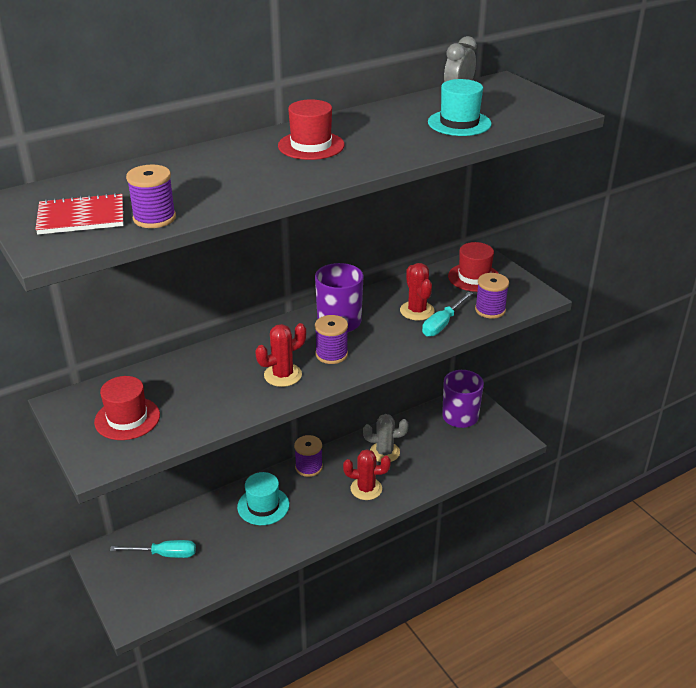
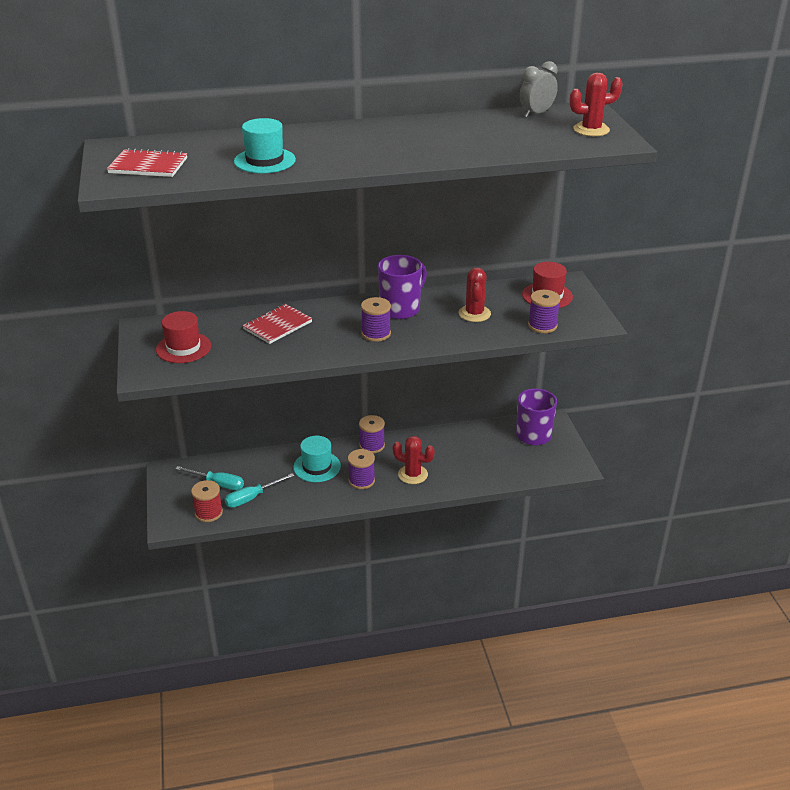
camera: 20 degrees right, 0 degrees up
(154, 218) = (200, 175): purple spool -> purple spool (361, 480)
(170, 592) = (208, 513): none -> red spool
(220, 368) = (277, 326): none -> red notebook
(283, 375) = (325, 341): red cactus -> red cactus (591, 130)
(311, 145) = (367, 139): red hat -> none
(384, 452) = (446, 449): grey cactus -> none
(442, 324) = (490, 328): turquoise screwdriver -> turquoise screwdriver (252, 498)
(459, 123) = (512, 139): turquoise hat -> turquoise hat (264, 161)

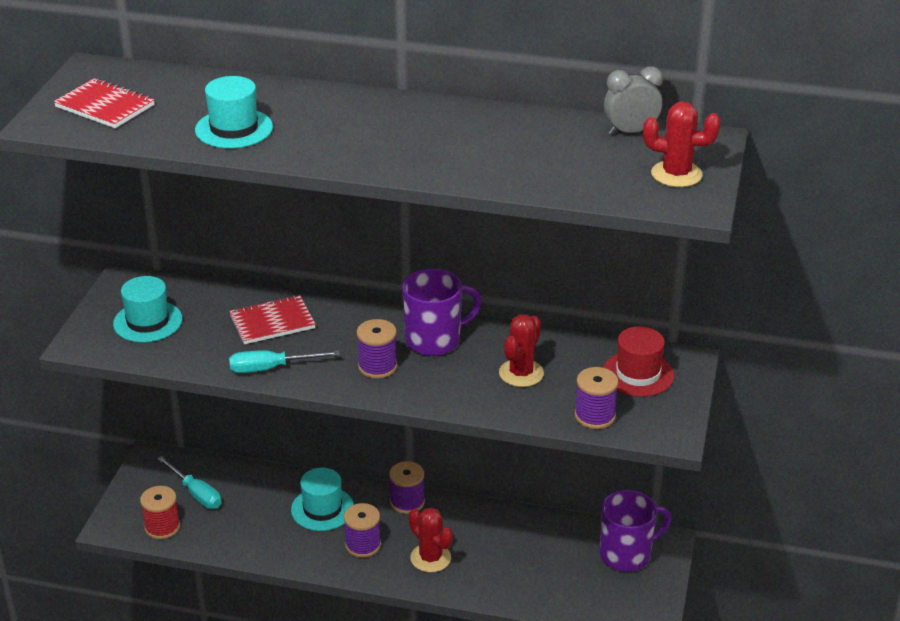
camera: 25 degrees right, 0 degrees up
(183, 348) = (148, 322): red hat -> turquoise hat
(252, 498) = (222, 524): turquoise screwdriver -> turquoise screwdriver (271, 368)

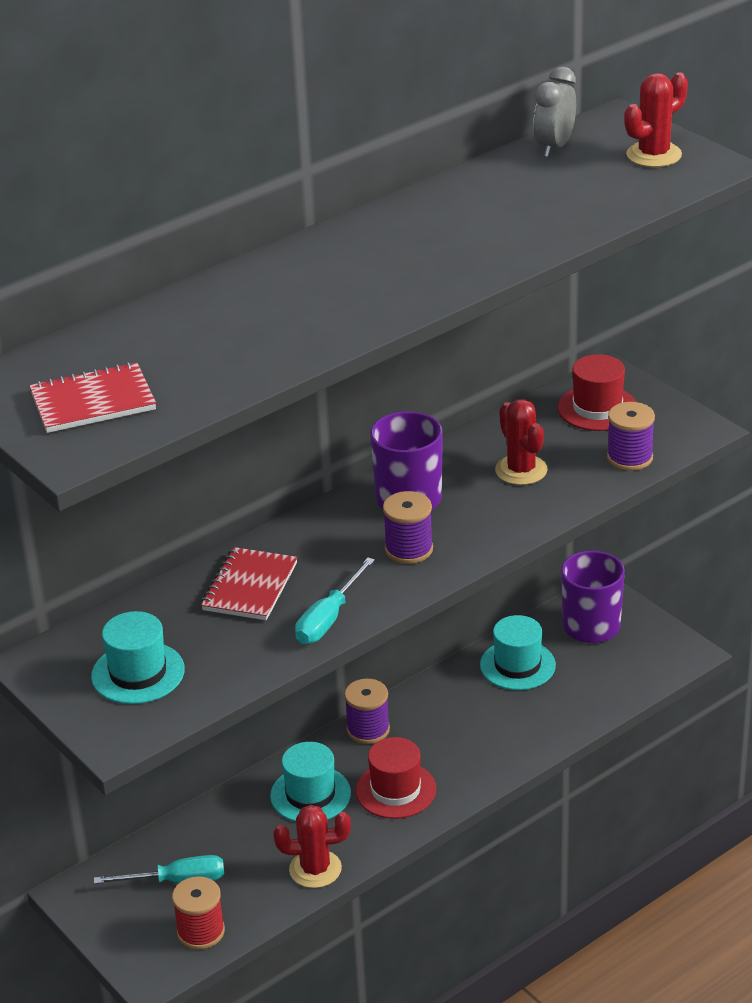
camera: 50 degrees left, 0 degrees up
(234, 129) = (259, 340): turquoise hat -> turquoise hat (517, 665)
(363, 545) = (395, 790): purple spool -> red hat
(430, 558) = (464, 752): red cactus -> red cactus (315, 869)

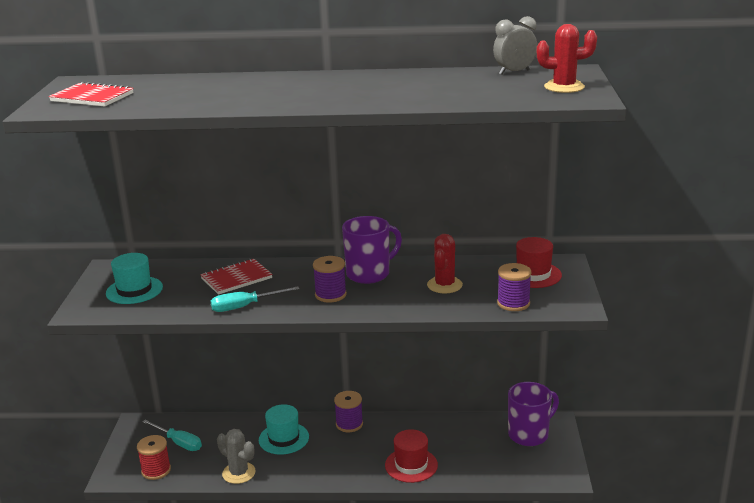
camera: 40 degrees right, 10 degrees down
(315, 869) = (239, 473): red cactus -> grey cactus
(395, 790) = (323, 459): red hat -> red hat (411, 465)
(517, 665) = (463, 433): turquoise hat -> none

